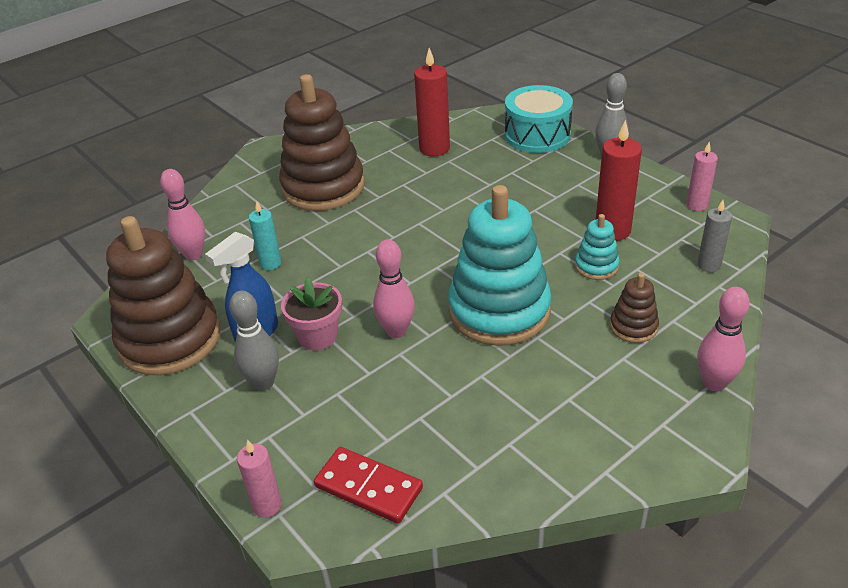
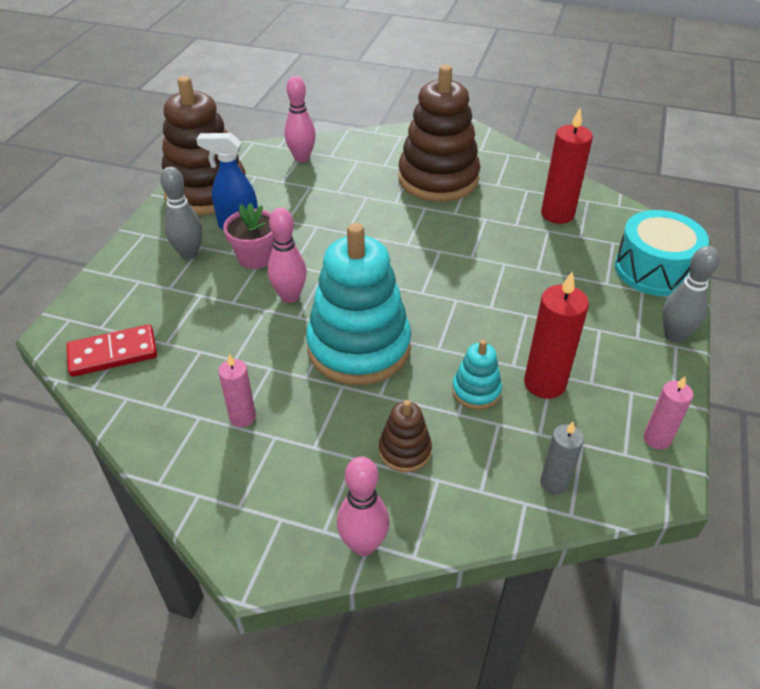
camera: 55 degrees right, 5 degrees up
(267, 505) = (74, 310): pink candle -> pink candle (242, 417)
(270, 263) = (320, 197): turquoise candle -> none
(368, 487) = (113, 353): red domino -> red domino turned 75 degrees clockwise

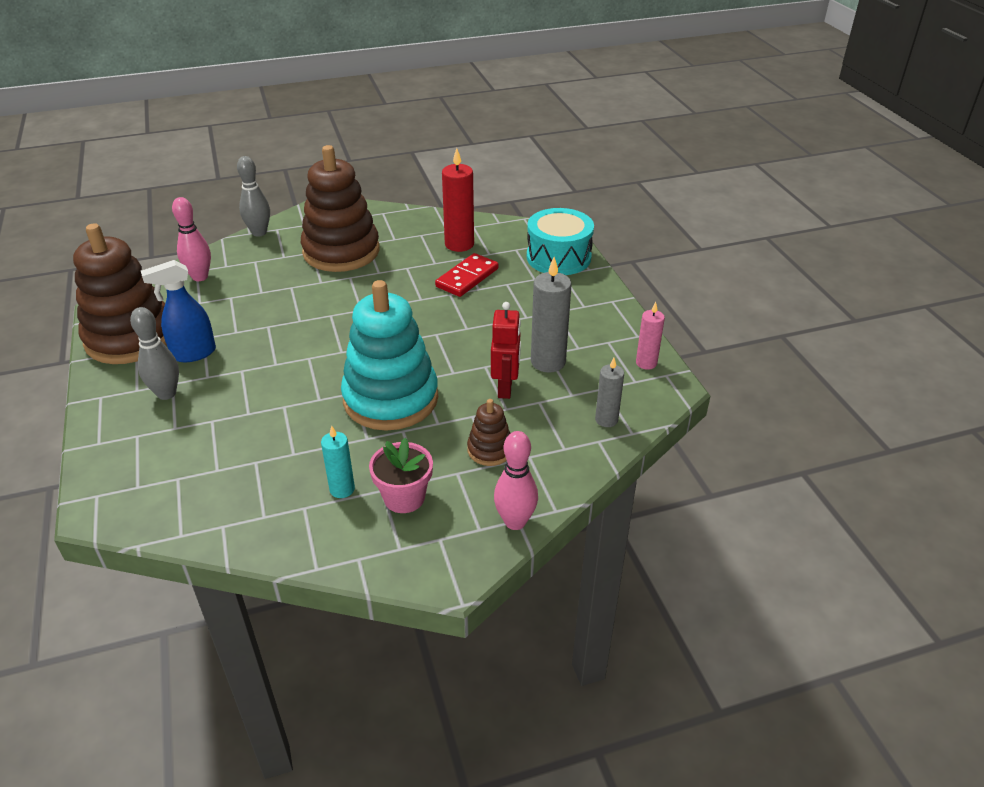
camera: 35 degrees left, 5 degrees down
(113, 353) = (173, 500): red domino -> red domino (467, 278)
(242, 417) = (342, 489): pink candle -> turquoise candle
(255, 257) = (235, 371): pink flower pot -> pink flower pot (404, 497)
(290, 296) = (296, 387): pink bowling pin -> none
(476, 391) = (505, 388): turquoise stacking toy -> red robot
(544, 383) = (548, 362): red candle -> grey candle
(674, 336) = (606, 295): grey bowling pin -> grey bowling pin (259, 232)

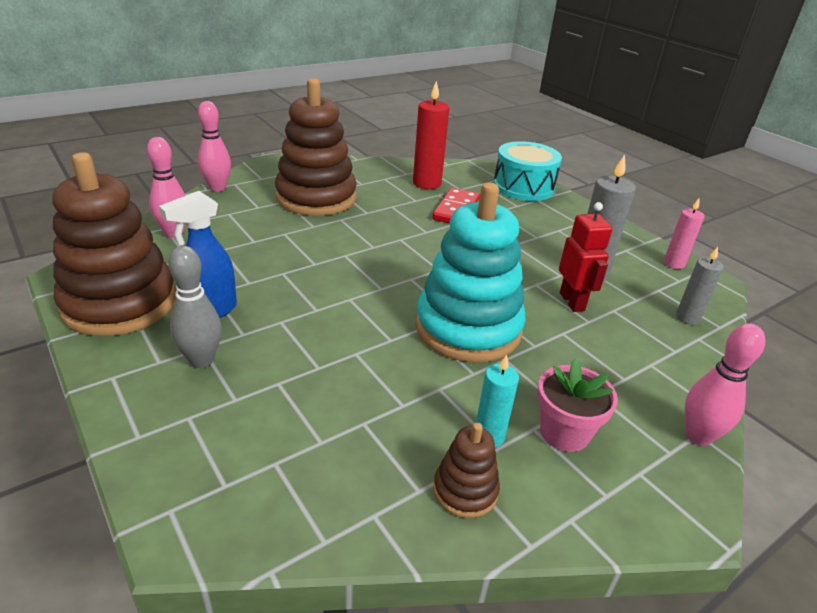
camera: 20 degrees left, 5 degrees down
(259, 232) = (217, 188): grey bowling pin -> pink bowling pin
(490, 450) = (608, 364): brown stacking toy -> brown stacking toy (465, 490)

